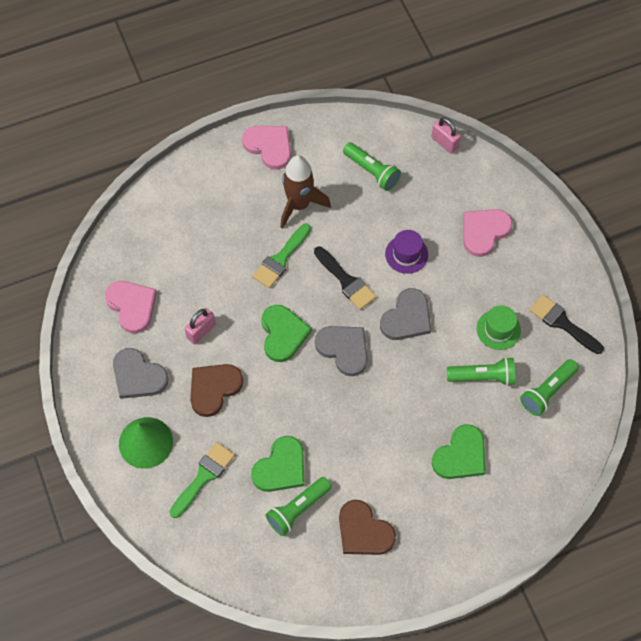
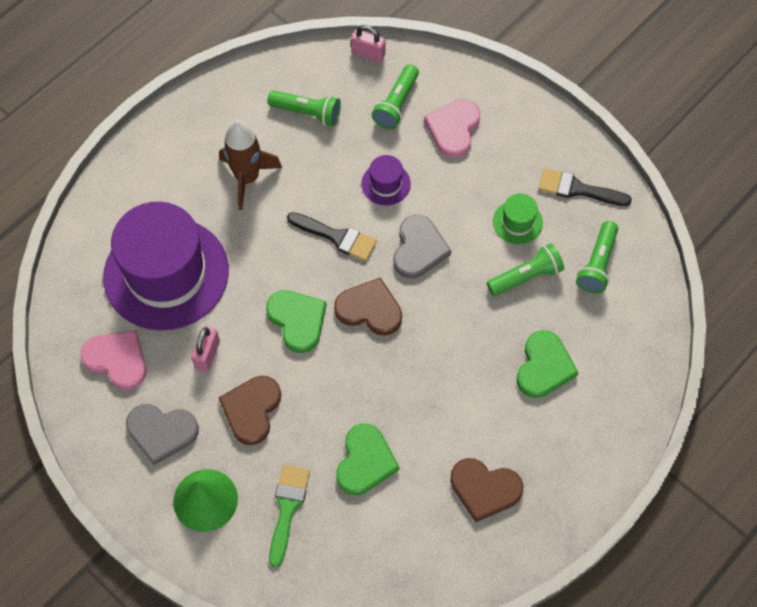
camera: 25 degrees left, 0 degrees up
(200, 255) = (166, 273): none -> purple hat
(269, 146) = (184, 129): pink heart -> none
(280, 259) = (256, 243): green brush -> none
(298, 509) = (405, 498): green flashlight -> green flashlight (396, 104)
(344, 349) = (369, 309): grey heart -> brown heart

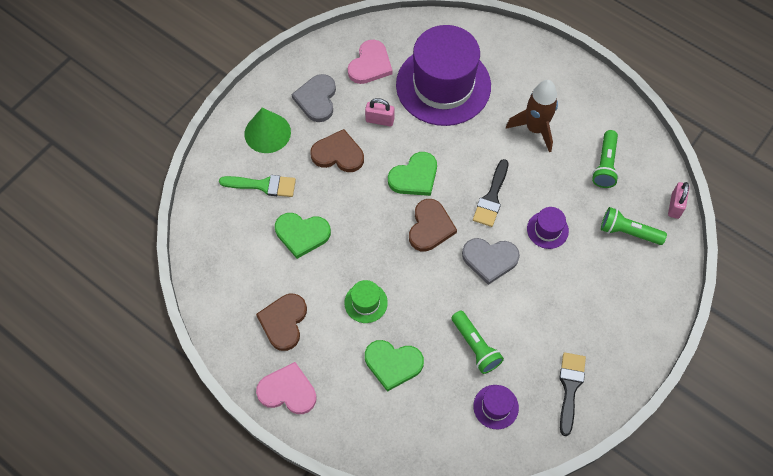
camera: 85 degrees right, 0 degrees up
(453, 129) = (612, 279): pink heart -> pink heart (288, 391)
(517, 222) = (527, 337): green hat -> green hat (366, 302)
(597, 264) = (496, 407): green flashlight -> purple hat

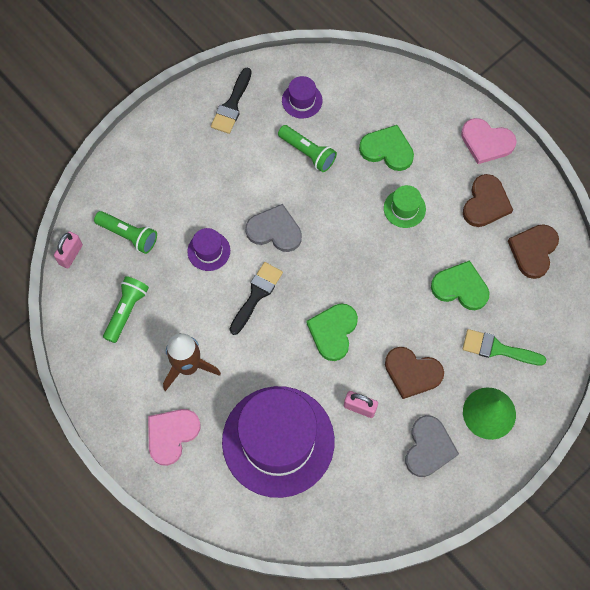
camera: 170 degrees left, 5 degrees up
(370, 64) = (359, 485): pink heart -> pink heart (171, 435)
(414, 177) = (333, 331): green heart -> green heart turned 45 degrees counterclockwise
(430, 227) = (327, 273): brown heart -> brown heart (533, 251)
(475, 346) = (308, 153): green flashlight -> green flashlight turned 150 degrees clockwise

